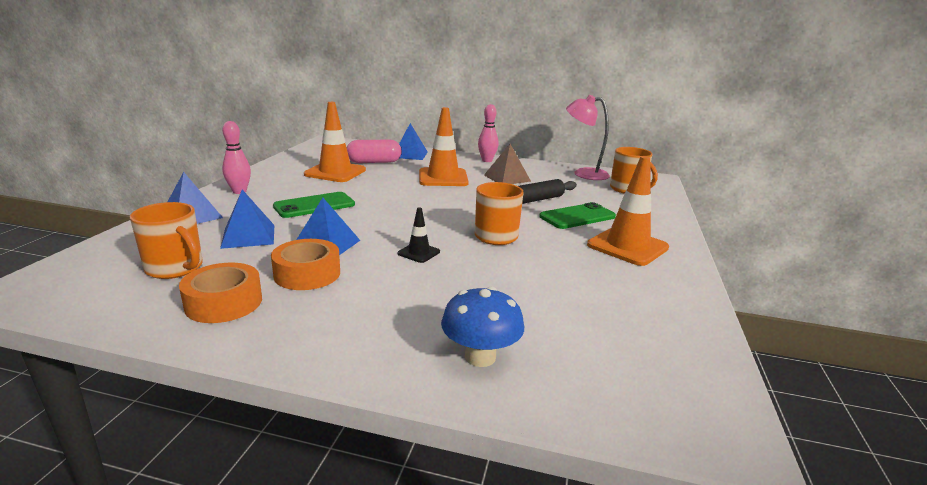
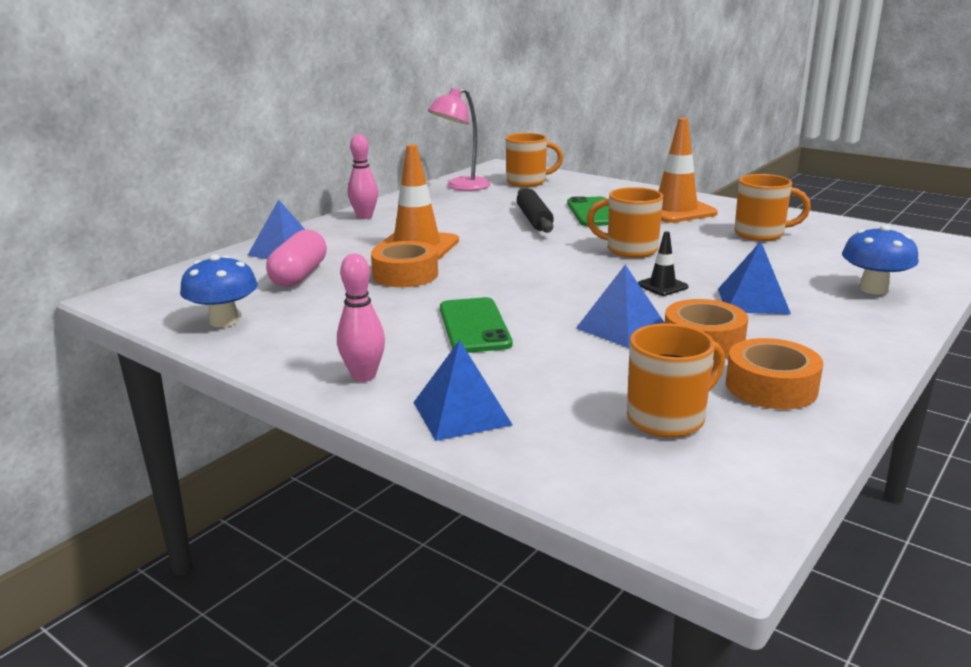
camera: 65 degrees left, 0 degrees up
(248, 236) = (571, 371): blue pyramid -> blue pyramid (753, 301)
(304, 159) = (224, 321): none -> blue mushroom
(335, 172) = (326, 304): orange traffic cone -> none
(390, 181) = (405, 275): none -> orange tape
(507, 178) = (446, 218): brown pyramid -> none
(603, 289) = (761, 234): none -> orange mug

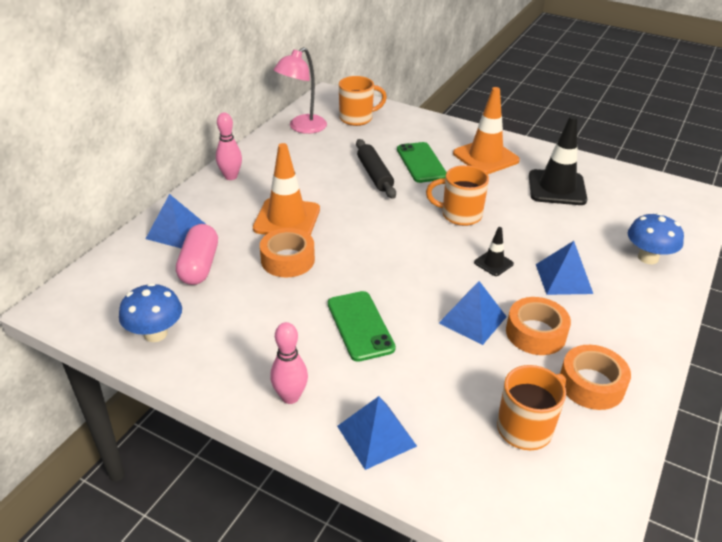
camera: 10 degrees left, 15 degrees up
(761, 234) = (557, 188): orange mug -> black traffic cone

